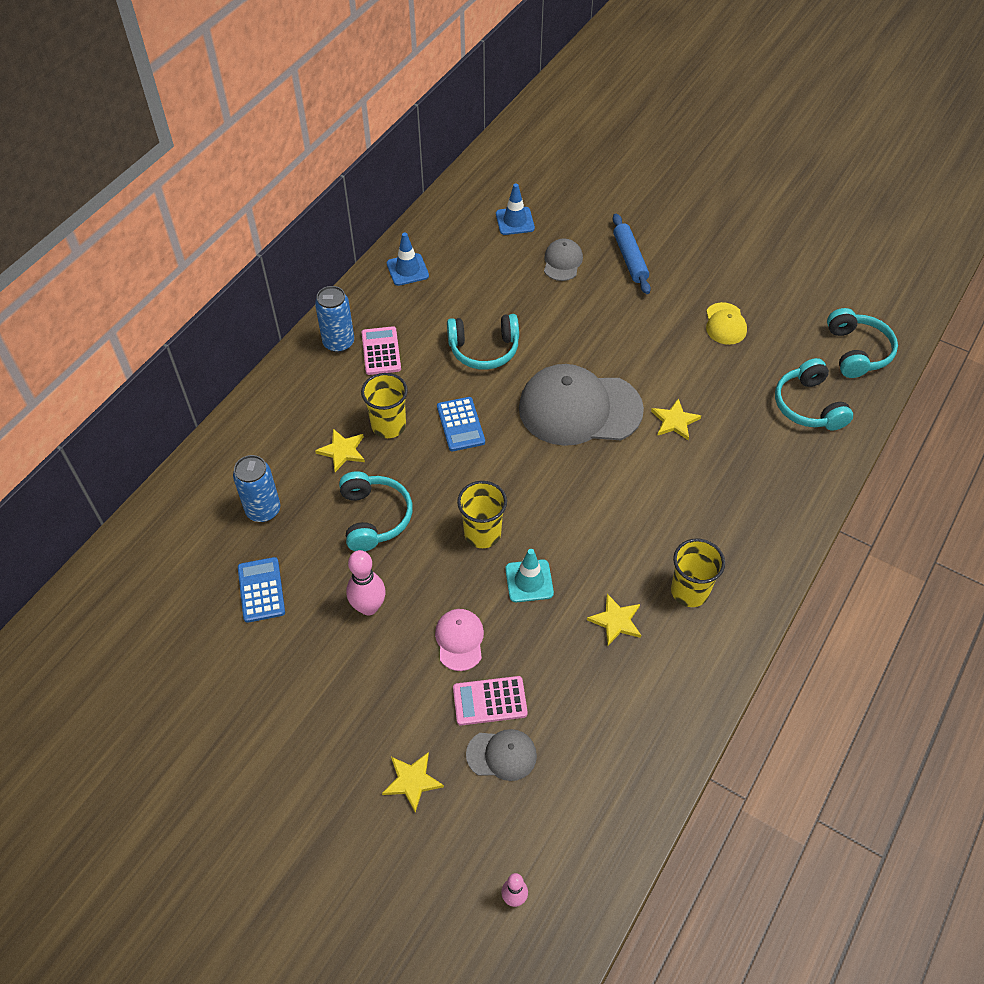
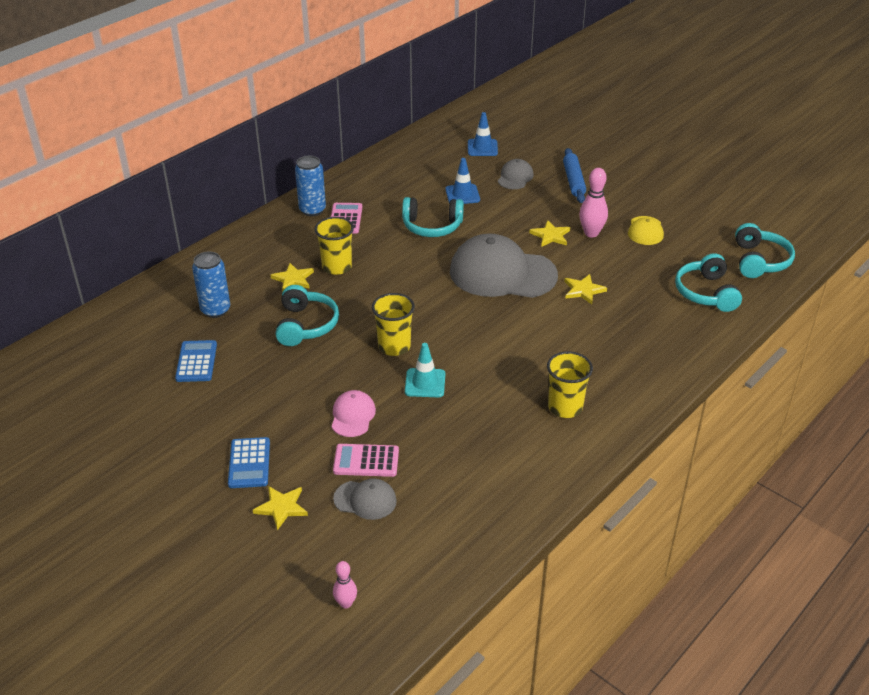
camera: 10 degrees right, 15 degrees down
(368, 607) = (282, 384): pink bowling pin -> pink bowling pin (591, 233)
(407, 270) = (383, 170): blue traffic cone -> blue traffic cone (462, 194)
(460, 424) = (397, 273): blue calculator -> blue calculator (249, 463)
(616, 621) = (493, 420): yellow star -> yellow star (550, 236)

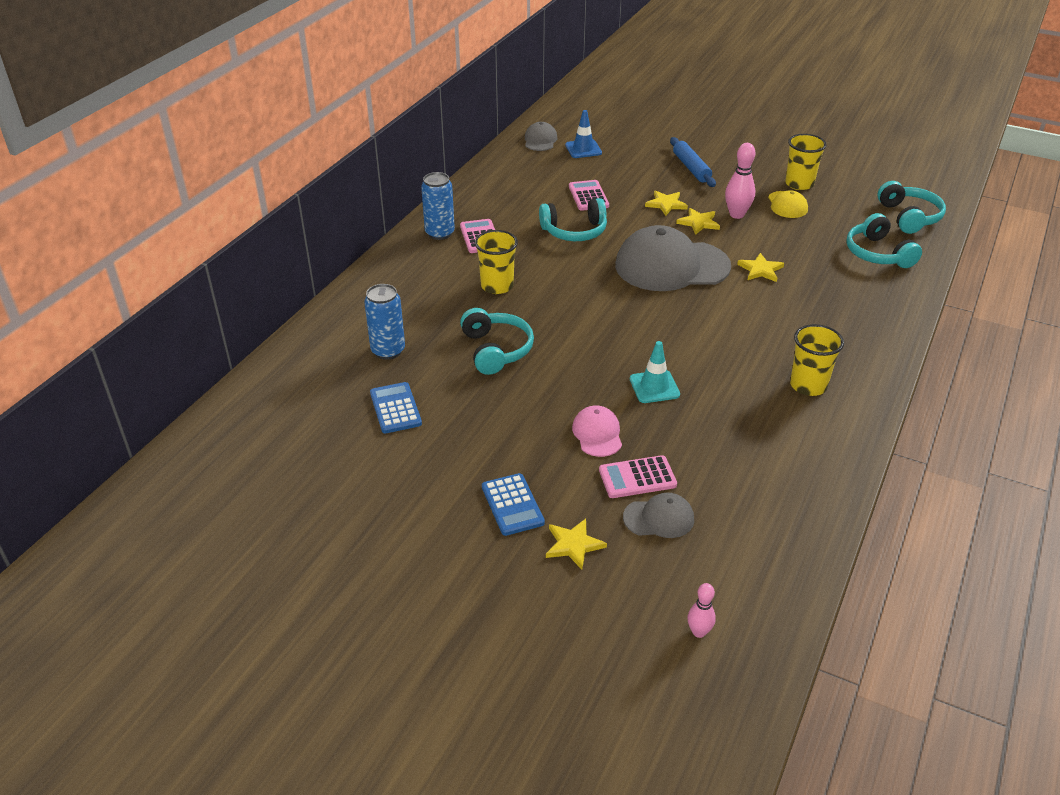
camera: 15 degrees left, 0 degrees up
(293, 279) = (456, 305): yellow star -> yellow star (666, 204)
(394, 346) = (602, 356): yellow cup -> yellow cup (799, 184)
(462, 194) = (588, 196): blue traffic cone -> pink calculator
(515, 177) = (632, 172): grey cap -> grey cap (540, 140)

